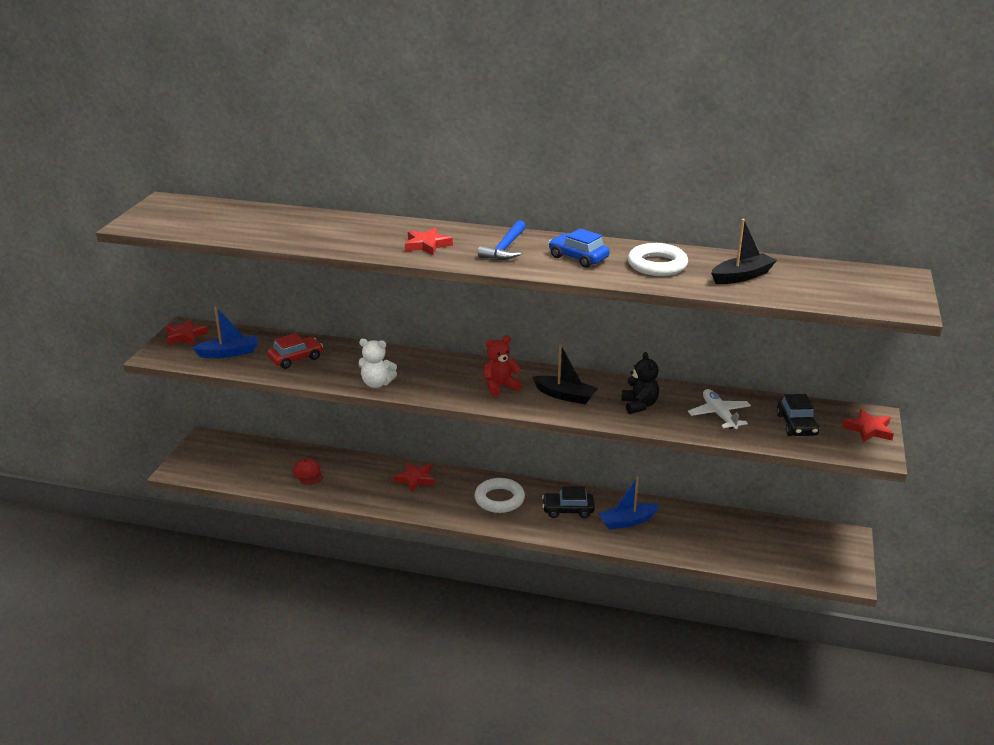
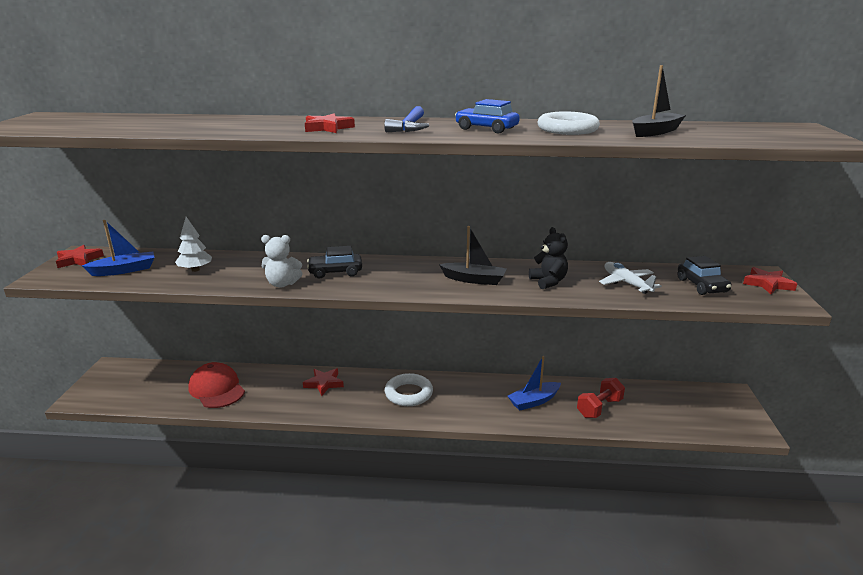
camera: 10 degrees left, 5 degrees down
(295, 358) = (195, 270): red car -> white tree
(308, 474) = (217, 389): red cap -> red cap, size x1.81
(500, 386) = (408, 277): red teddy bear -> none
(568, 510) = (475, 397): black car -> black car (335, 272)
(694, 536) = (599, 408): none -> red dumbbell

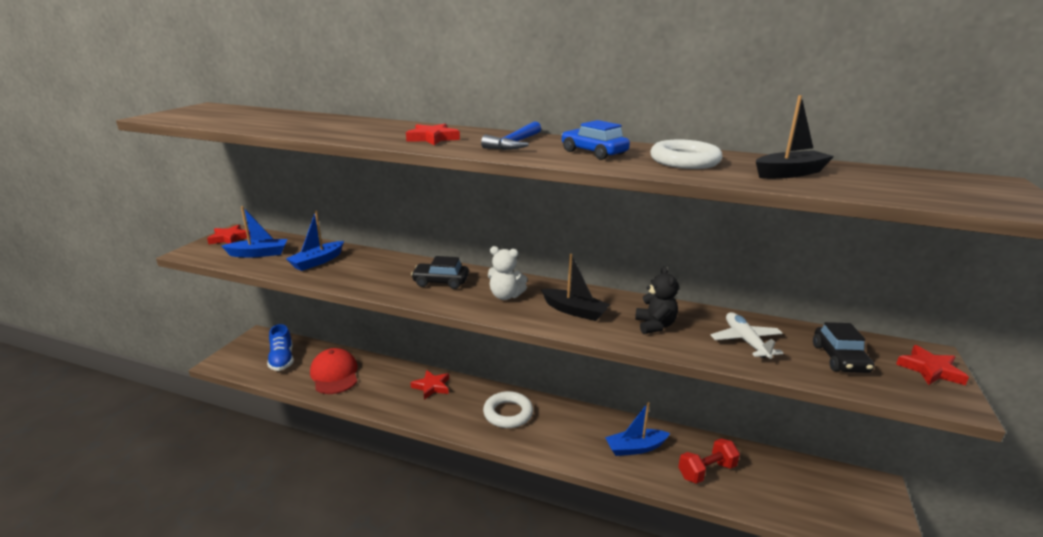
camera: 15 degrees right, 0 degrees up
(151, 385) = (282, 360): none -> blue shoe
(195, 270) = (317, 262): white tree -> blue boat
(282, 284) = (384, 288): white teddy bear -> white teddy bear (505, 296)

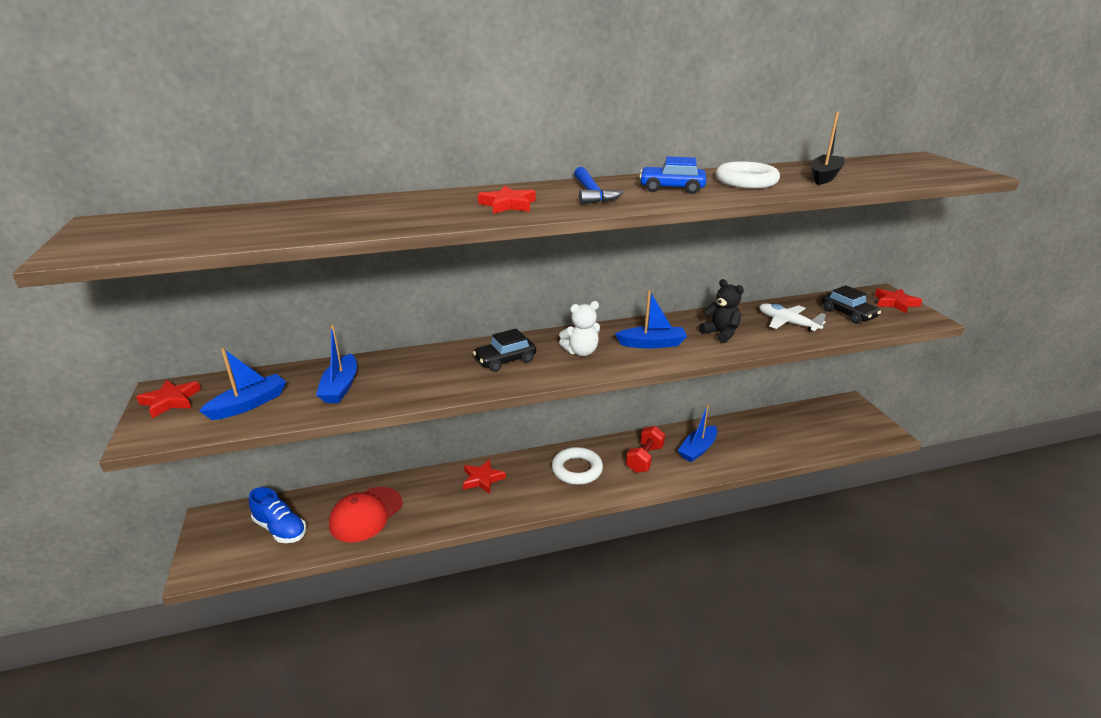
camera: 35 degrees left, 5 degrees up
(334, 374) = (366, 514): red cap -> red cap turned 90 degrees counterclockwise
(574, 311) = (652, 344): black boat -> blue boat
(706, 471) = (757, 442): red dumbbell -> red dumbbell (644, 459)

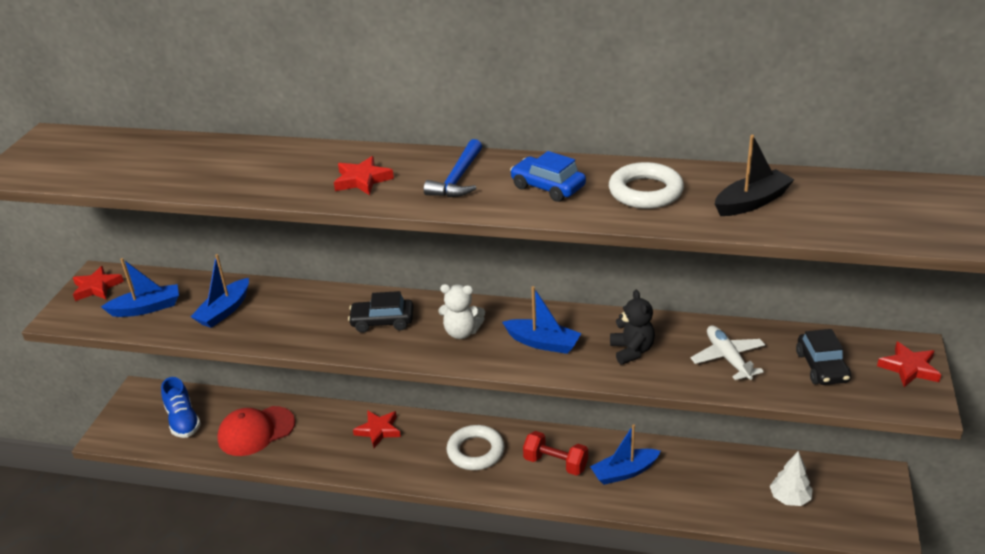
camera: 30 degrees right, 5 degrees up
(644, 459) = (555, 463): red dumbbell -> red dumbbell turned 60 degrees clockwise
(815, 432) = (789, 498): none -> white tree

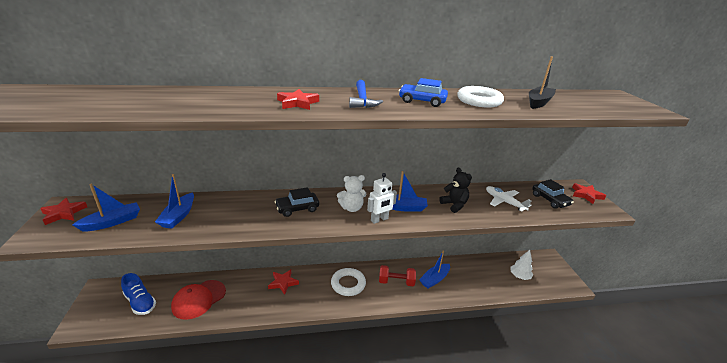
camera: 25 degrees left, 5 degrees down
(492, 357) = (379, 220): none -> white robot

